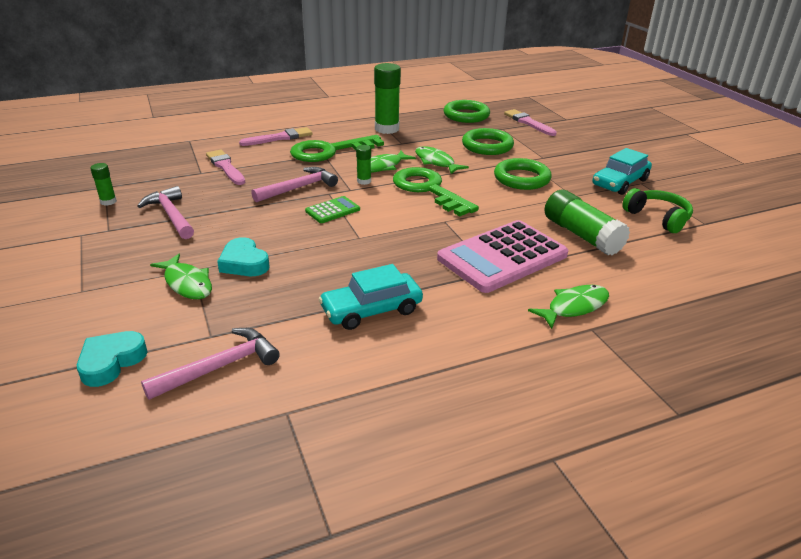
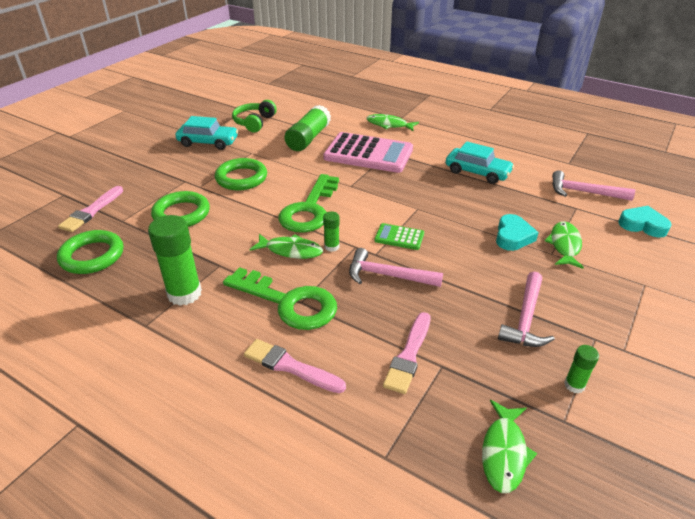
camera: 125 degrees left, 5 degrees up
(111, 362) = (642, 225): turquoise heart -> turquoise heart turned 150 degrees counterclockwise
(436, 162) = (249, 226): green fish -> green fish (504, 452)

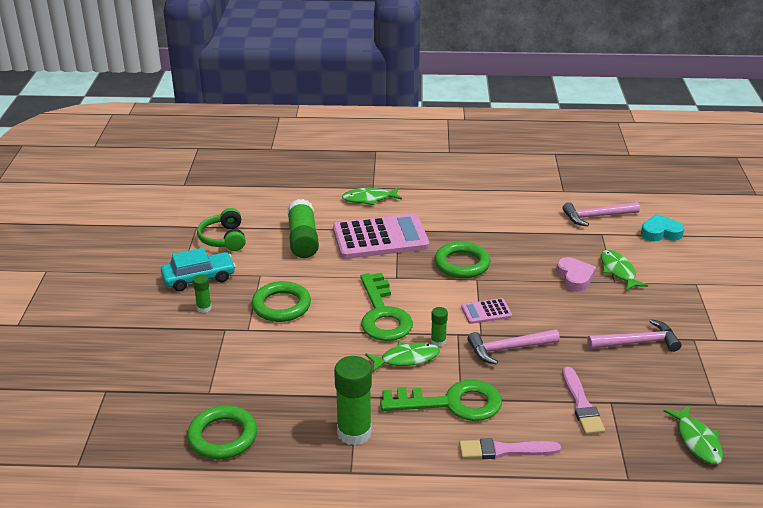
camera: 30 degrees left, 5 degrees down
(91, 211) = (163, 395): pink brush -> none
(181, 214) = (263, 363): green ring -> green ring (462, 264)
(399, 237) = (486, 312): green calculator -> pink calculator
(477, 172) = (496, 225): turquoise car -> none
(513, 236) = (575, 278): turquoise heart -> pink heart
(525, 318) = (637, 342): pink hammer -> pink hammer turned 90 degrees counterclockwise
(574, 385) = (705, 377): green glue stick -> green glue stick (204, 308)

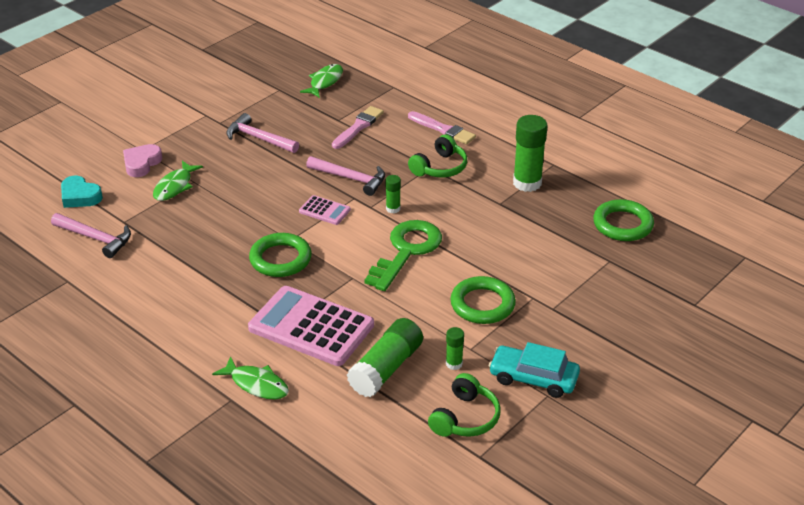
camera: 140 degrees left, 5 degrees up
(204, 308) = (555, 340): green glue stick -> green glue stick (454, 364)
(406, 359) = (432, 209): green fish -> none
(451, 403) = (440, 167): green key -> green headphones
(575, 278) = (215, 199): pink heart -> pink heart (141, 163)

